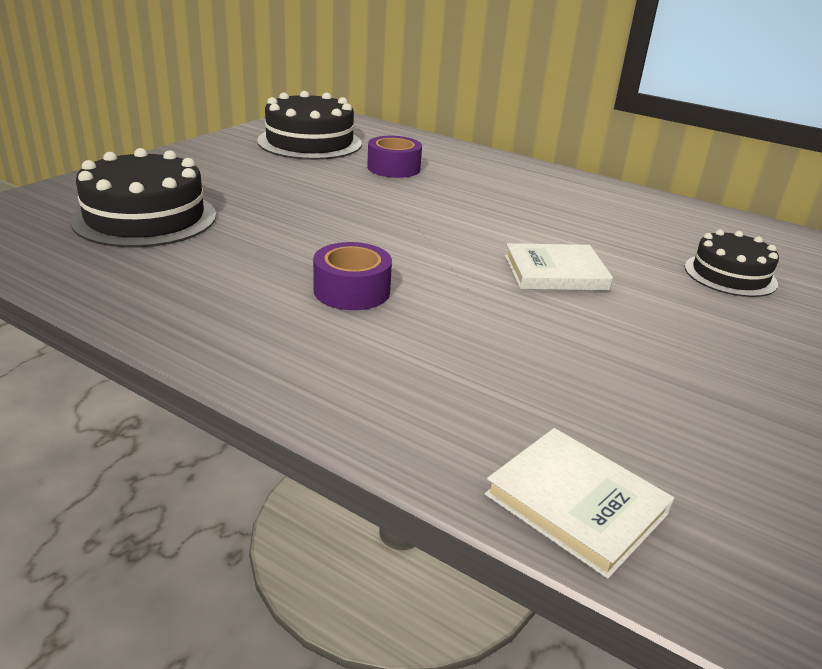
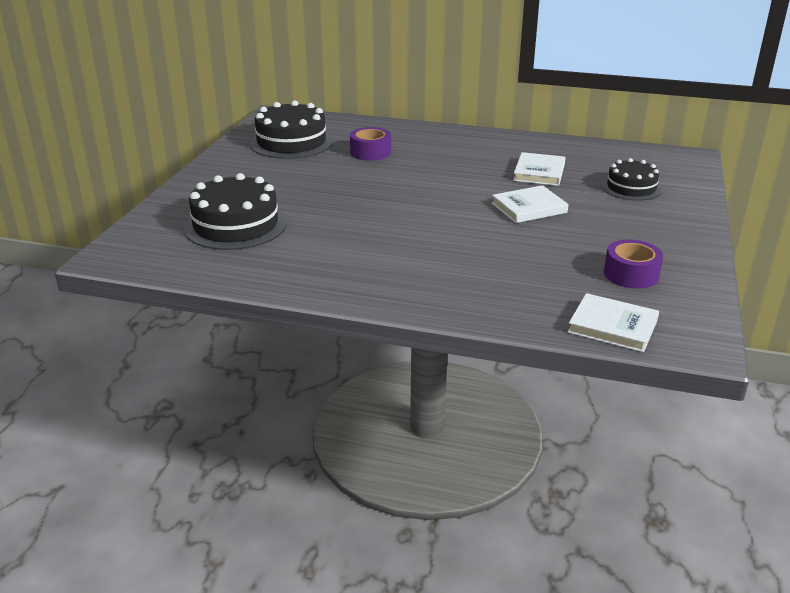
camera: 15 degrees left, 0 degrees up
(352, 291) = (416, 245): purple tape -> purple tape (631, 274)
(601, 230) = (539, 172): none -> white book

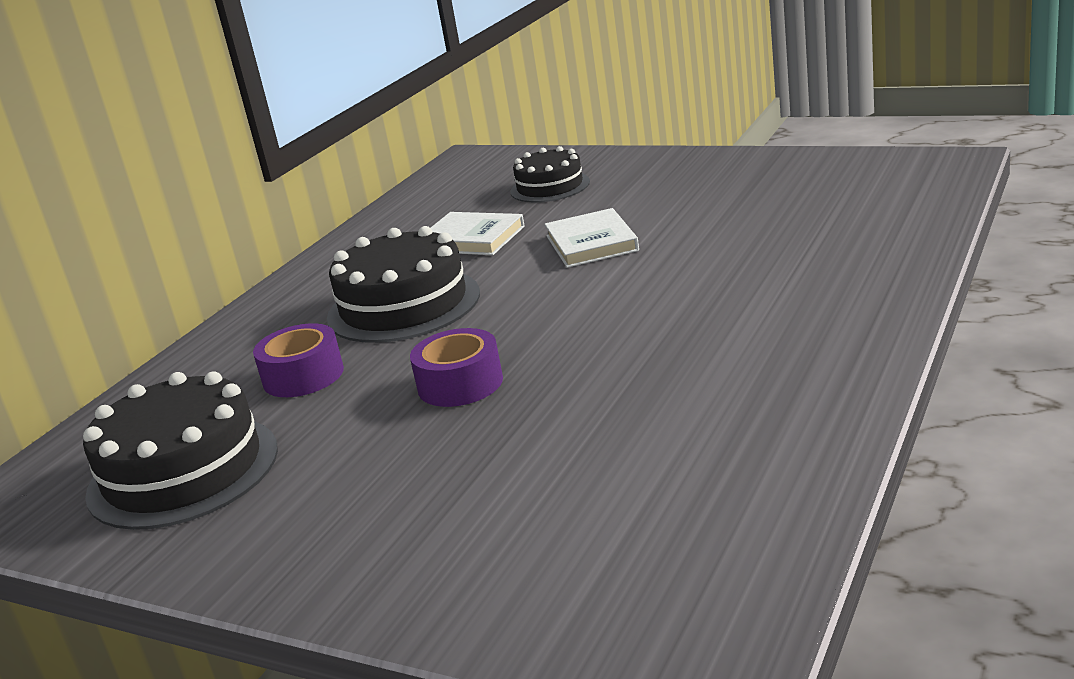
camera: 75 degrees left, 5 degrees down
(235, 225) = (586, 498): black cake -> black cake (403, 305)
(612, 326) = (920, 197): white book -> none
(631, 274) = (792, 188): purple tape -> purple tape (460, 384)

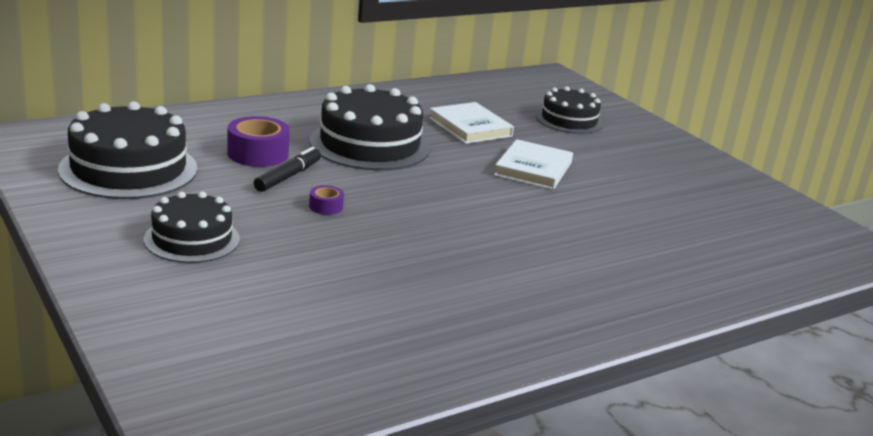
camera: 25 degrees right, 0 degrees up
(373, 379) = (287, 177): none -> black marker
(377, 495) = (192, 239): none -> black cake
(460, 384) = (326, 206): purple tape -> purple tape, size x0.51

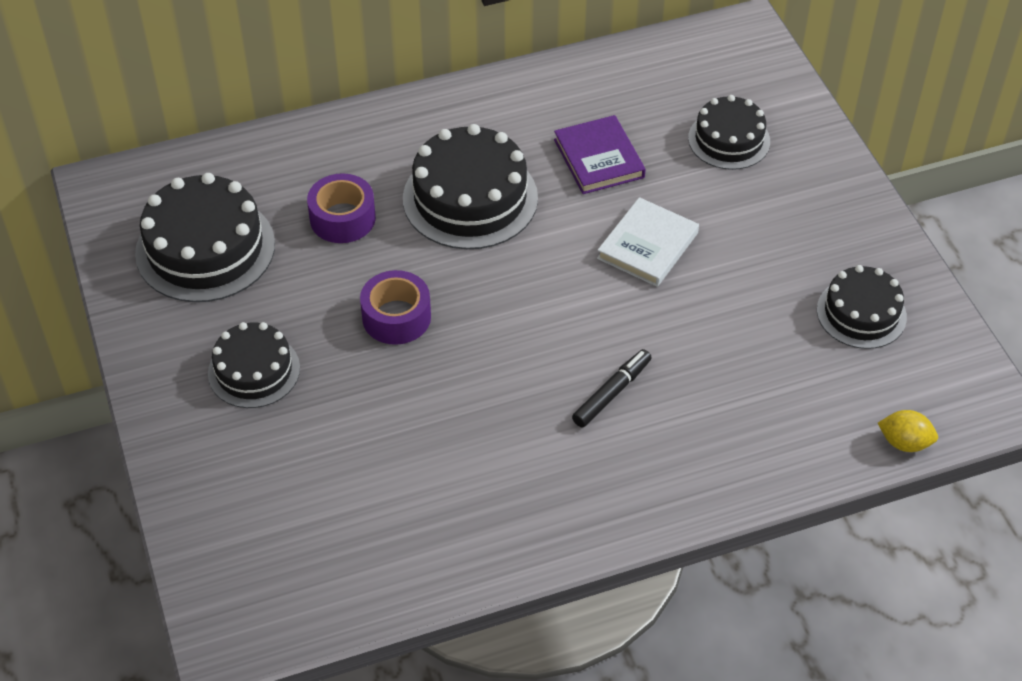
camera: 15 degrees right, 25 degrees up
(287, 177) = (367, 262): black marker -> black marker (611, 393)
(326, 206) = (396, 317): purple tape -> purple tape, size x1.96
(470, 127) = (598, 158): white book -> purple book
(729, 203) = (861, 313): none -> black cake
(816, 272) = (904, 442): none -> yellow lemon

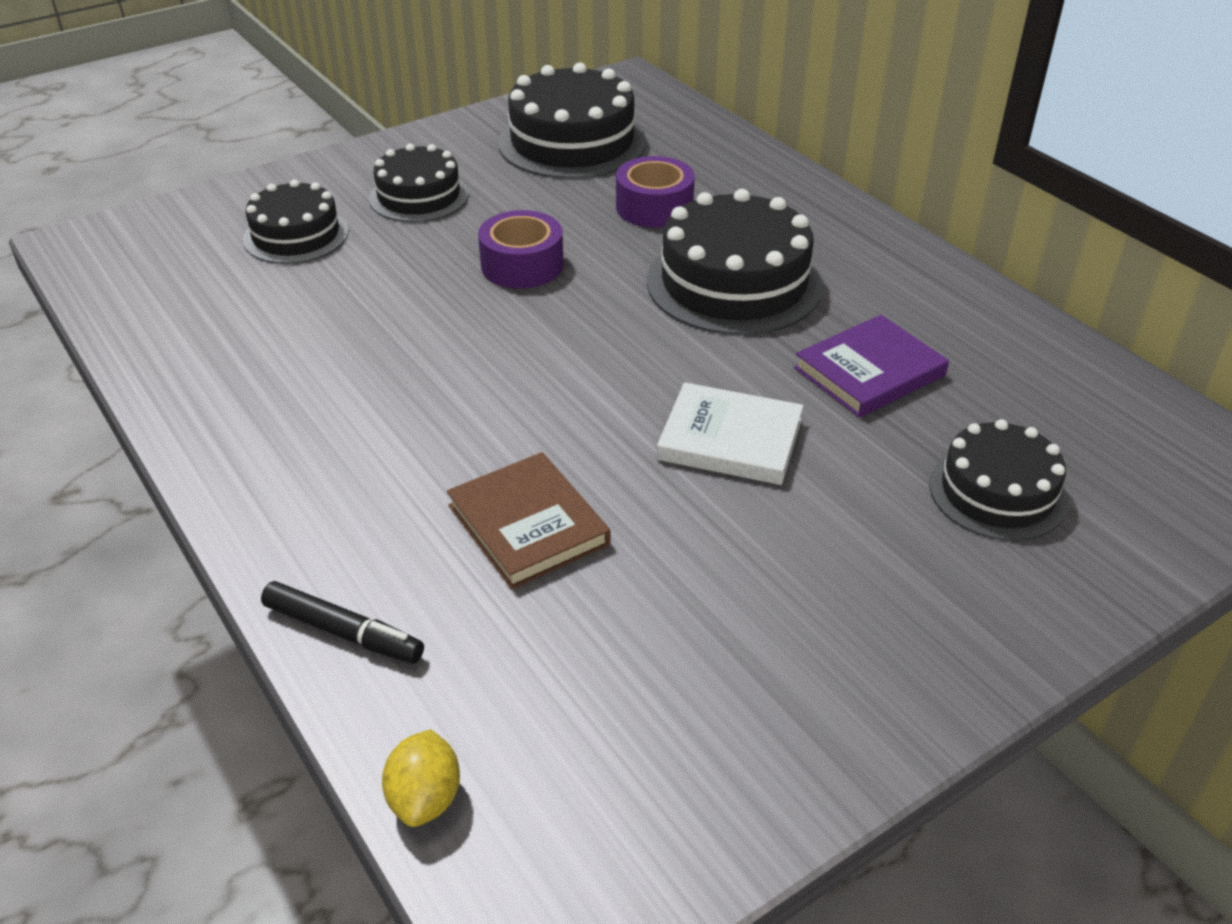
camera: 75 degrees right, 10 degrees down
(611, 393) = (450, 445): black marker -> black marker (342, 631)
(702, 364) = (528, 525): none -> brown book
(861, 313) = (700, 704): black cake -> black cake (296, 235)

